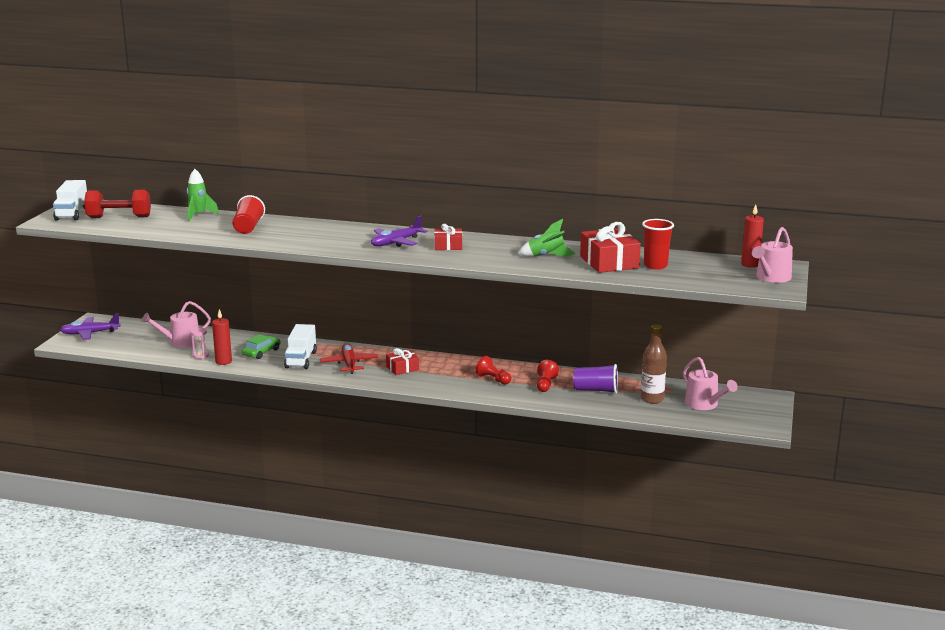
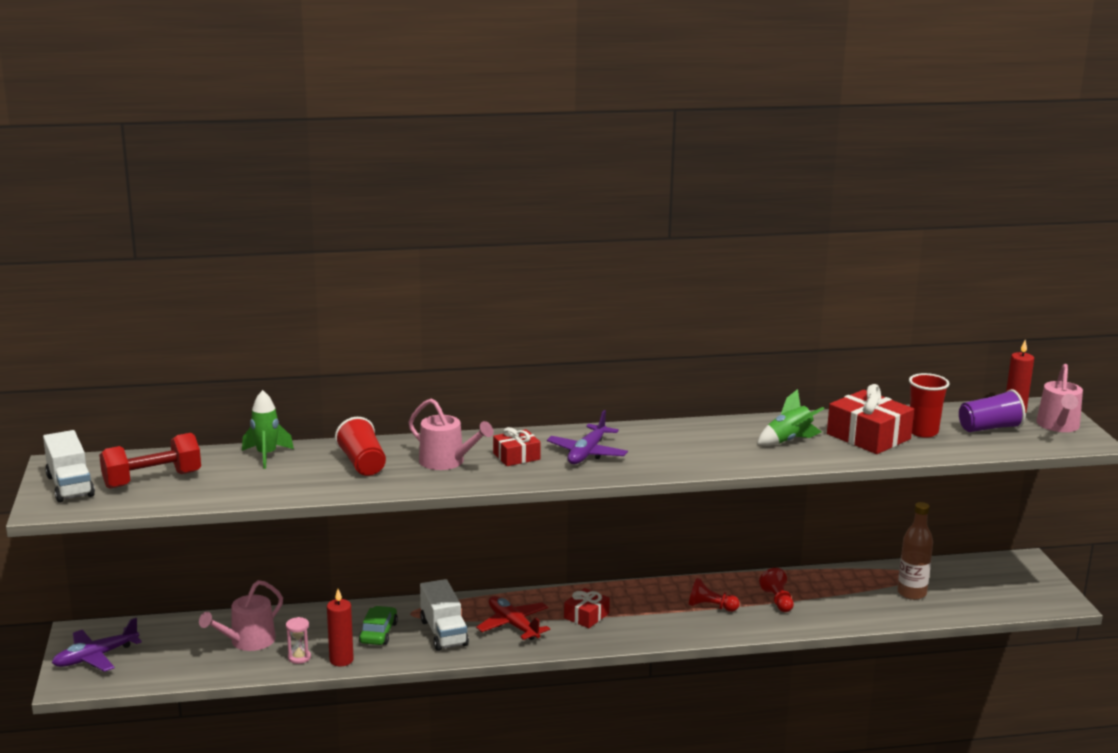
camera: 25 degrees left, 0 degrees up
(448, 246) = (657, 446): red gift -> red gift (516, 456)
(596, 390) = (840, 595): purple cup -> purple cup (989, 428)
(704, 404) = (971, 587): pink watering can -> pink watering can (446, 462)

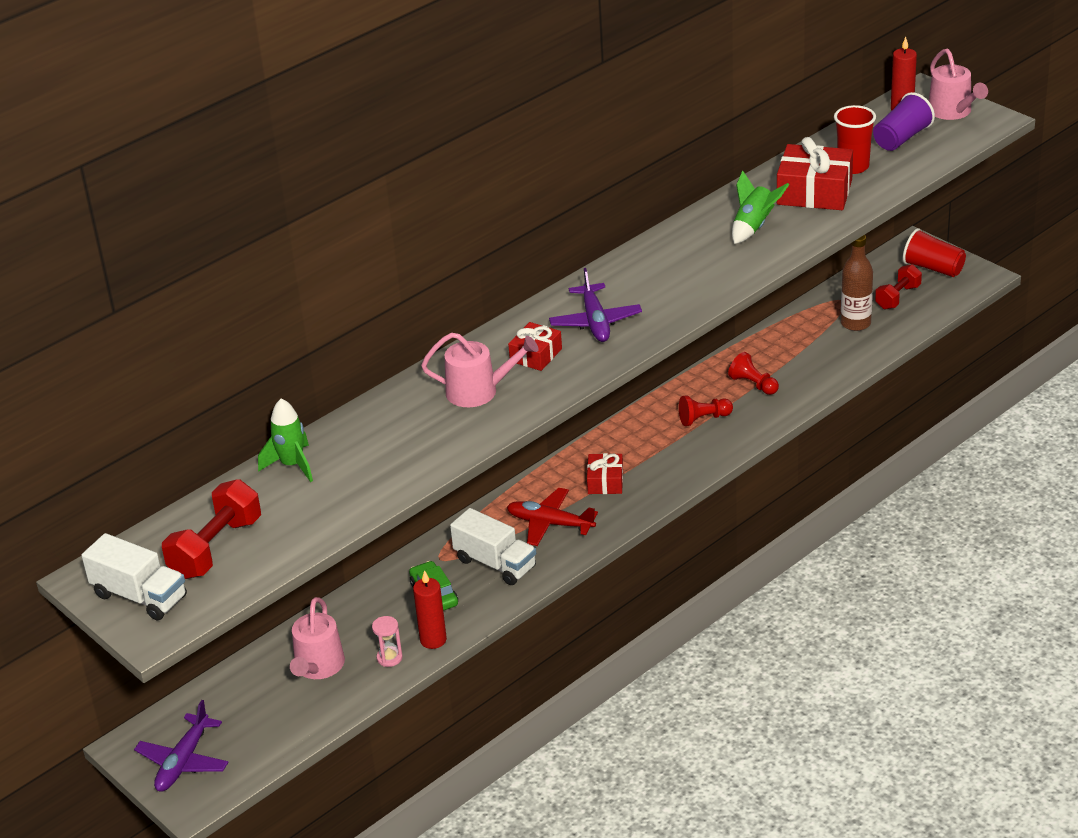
camera: 30 degrees left, 15 degrees up
(362, 464) = (401, 431): red cup -> red cup (933, 268)
(969, 589) = (898, 297): none -> red dumbbell

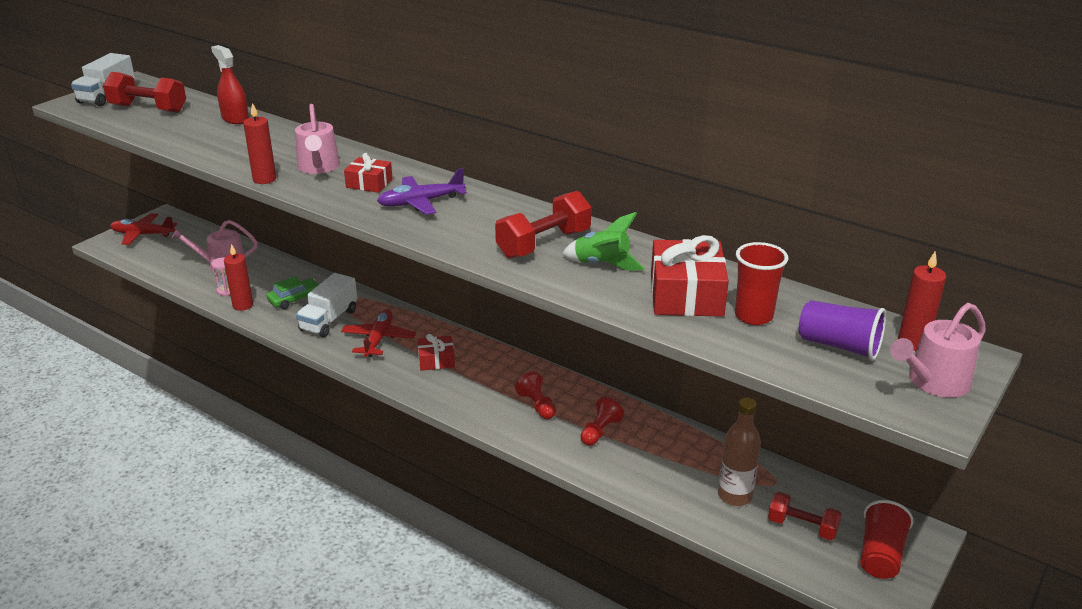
camera: 75 degrees right, 5 degrees down
(183, 762) = (142, 234): purple plane -> red plane
(292, 465) = (235, 118): green rocket -> red spray bottle
(498, 429) = (264, 179): none -> red candle
(707, 254) = (544, 244): none -> red dumbbell

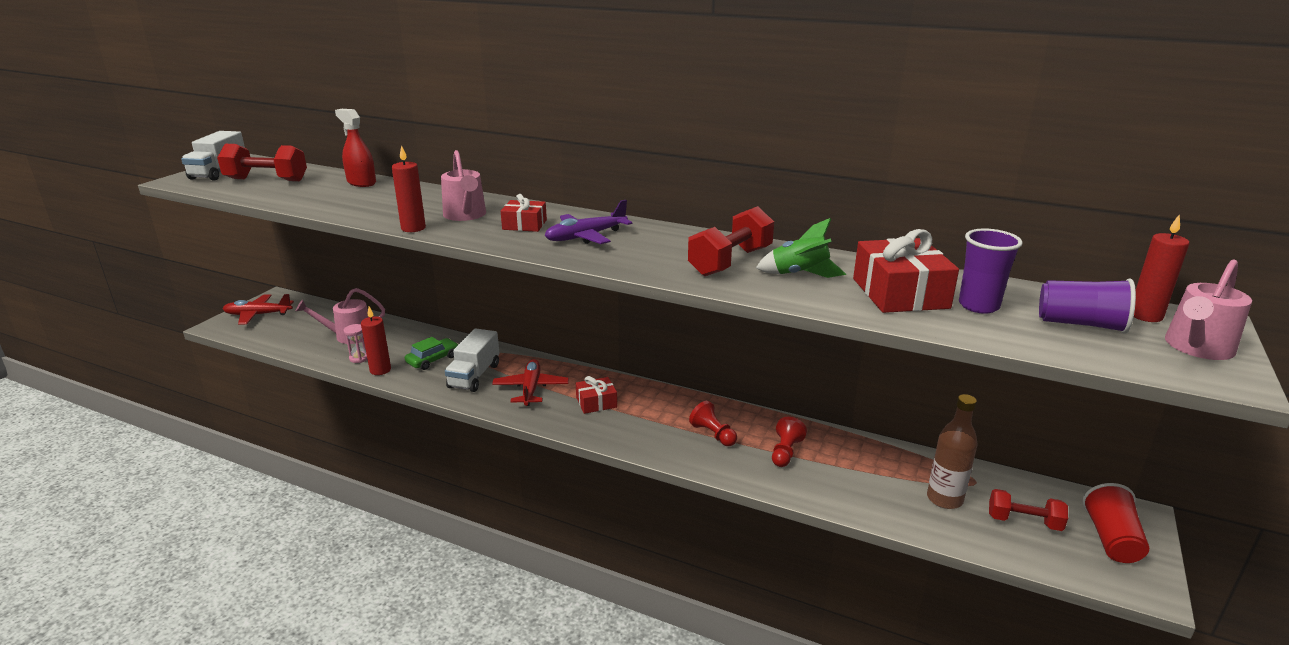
camera: 10 degrees left, 5 degrees down
(753, 316) = (978, 306): red cup -> purple cup

